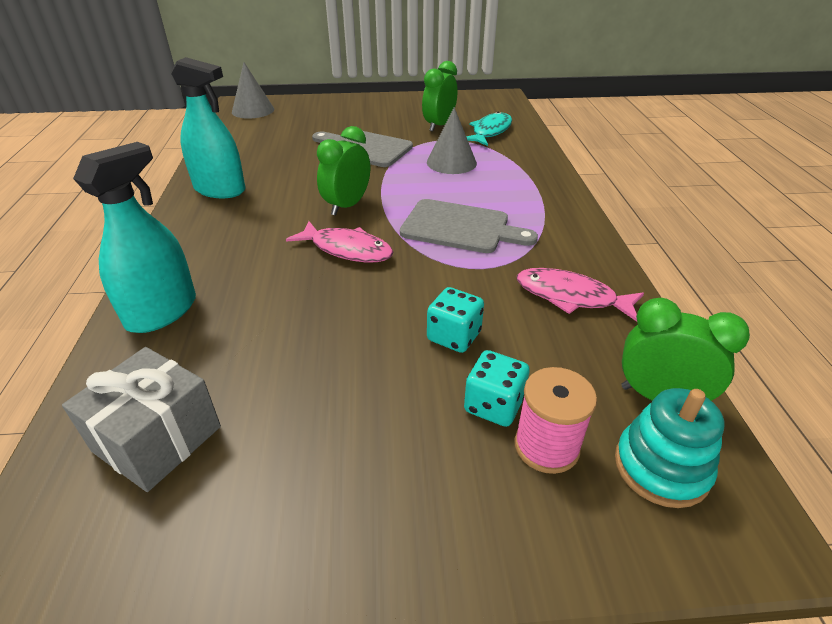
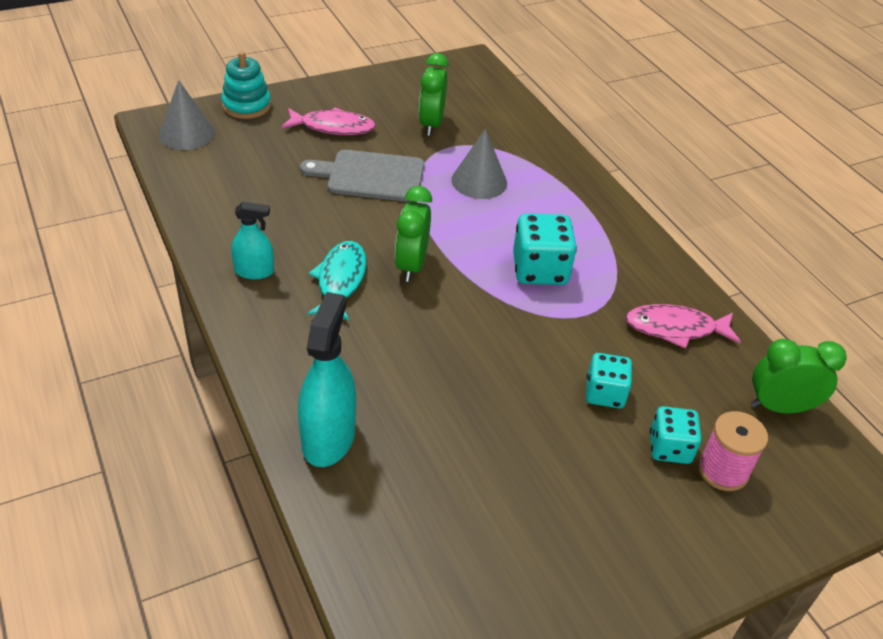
camera: 25 degrees left, 5 degrees up
(157, 439) = (433, 554): grey gift -> none
(220, 189) = (254, 271): turquoise spray bottle -> turquoise spray bottle, size x0.59
(347, 249) = (451, 322): pink fish -> pink fish (333, 127)
(460, 227) = (540, 270): grey cutting board -> turquoise dice
(490, 131) = (492, 125): turquoise fish -> turquoise fish (340, 280)
(661, 467) = (802, 463): turquoise stacking toy -> turquoise stacking toy (246, 105)

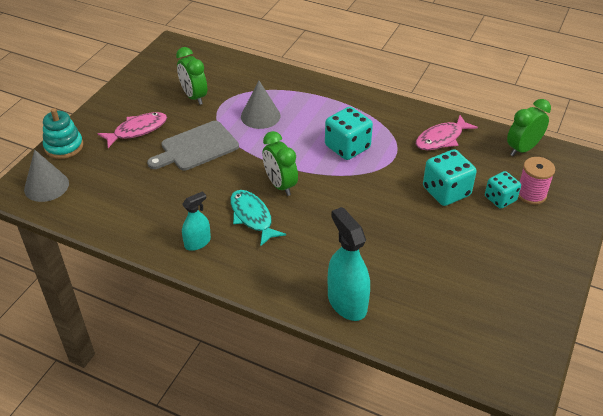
camera: 35 degrees left, 0 degrees up
(604, 394) = (446, 192): turquoise dice -> turquoise dice, size x1.53

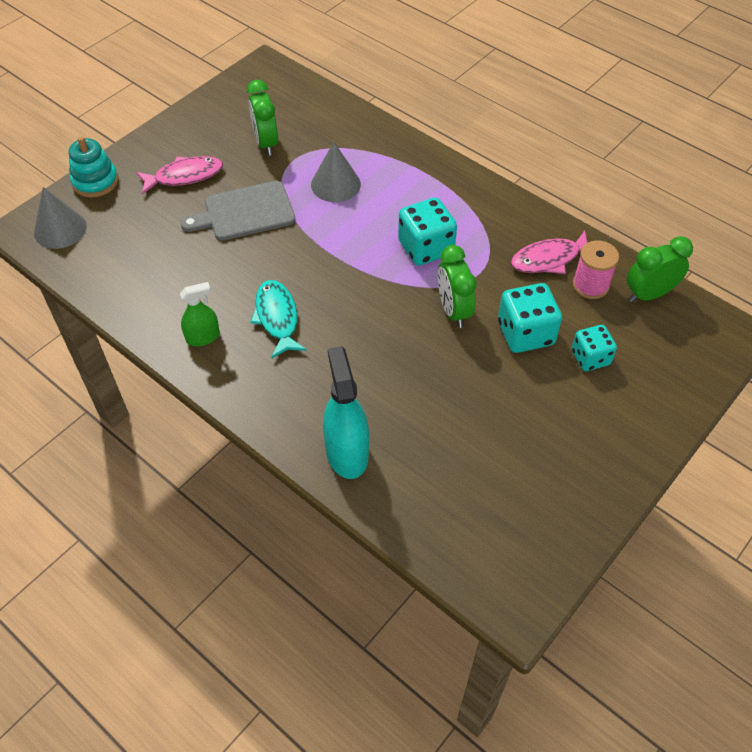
camera: 15 degrees right, 10 degrees up
(197, 242) = (203, 337): turquoise spray bottle -> green spray bottle
(280, 185) = (325, 282): green clock -> green clock (453, 310)
(531, 194) = (633, 360): pink spool -> pink spool (590, 285)

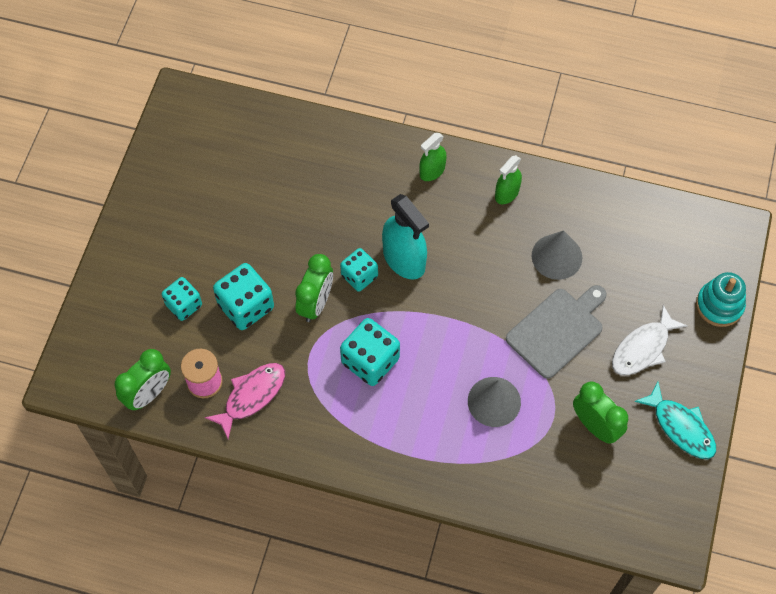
camera: 155 degrees right, 10 degrees up
(60, 229) = (704, 241): grey cone -> grey cone (556, 256)
(184, 176) = (643, 348): pink fish -> white fish
(263, 389) = (432, 171): none -> green spray bottle
(277, 318) = (459, 235): turquoise fish -> turquoise fish (680, 427)
(347, 452) = (341, 149): turquoise spray bottle -> turquoise spray bottle (404, 259)
(398, 318) = (359, 276): none -> turquoise dice
(453, 310) = (316, 303): green clock -> green clock turned 60 degrees clockwise

